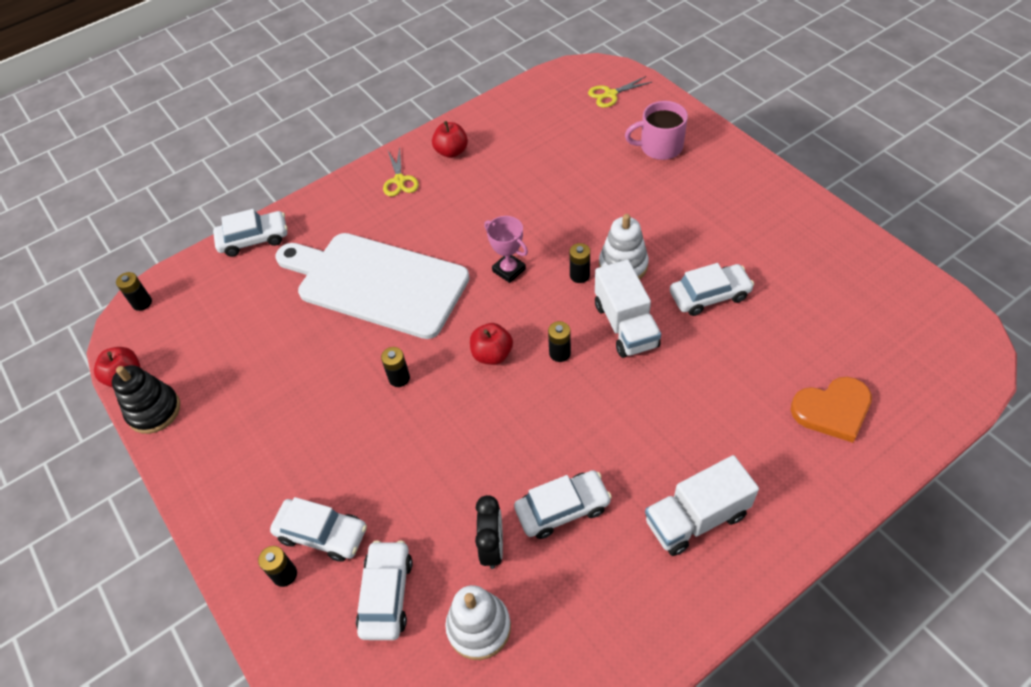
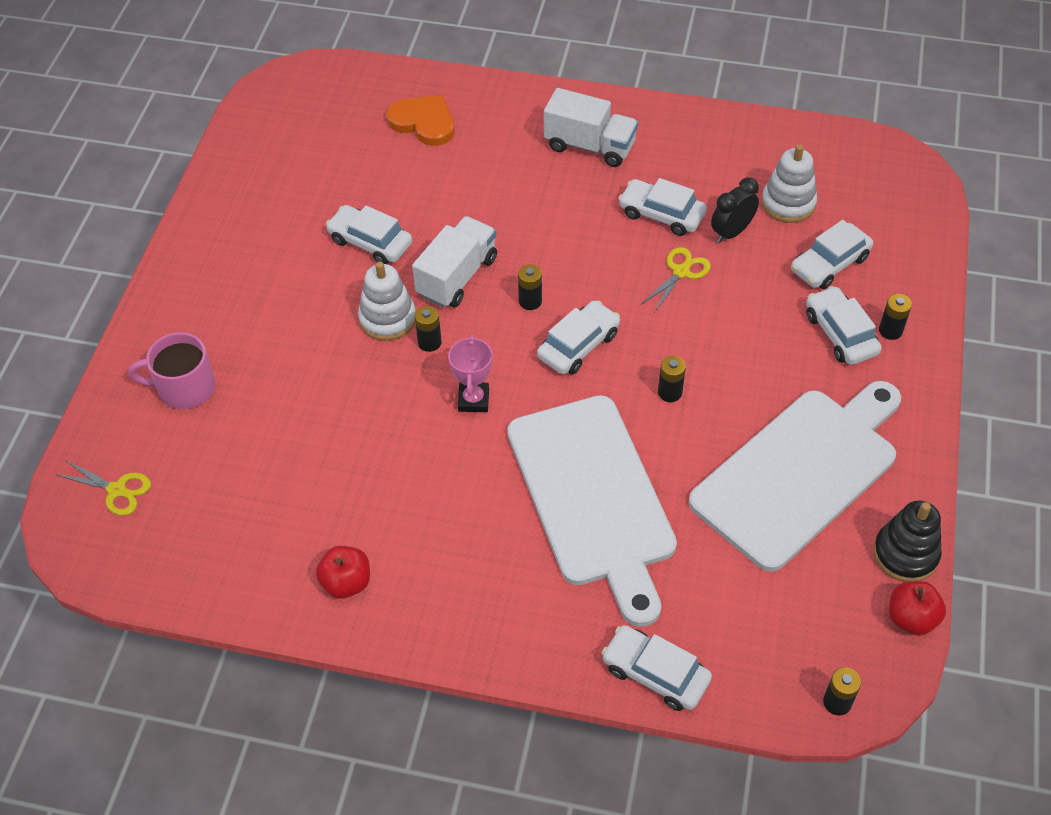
camera: 135 degrees left, 0 degrees up
(264, 402) = (799, 472): none -> white cutting board
(399, 180) = (437, 599): yellow scissors -> yellow scissors (681, 272)
(492, 354) = (578, 345): red apple -> white car
(660, 147) = (185, 388): pink mug -> pink mug turned 135 degrees clockwise

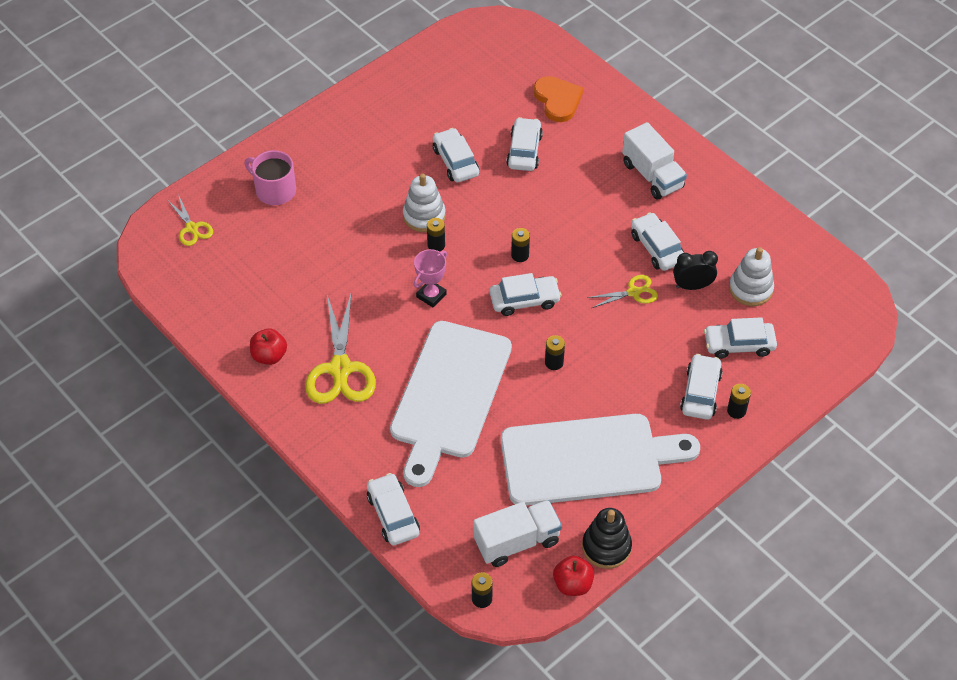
camera: 35 degrees right, 0 degrees up
(435, 191) = (524, 151): none -> white car
(444, 545) = (340, 369): none -> yellow scissors
(457, 277) = (489, 214): white truck -> white truck (517, 541)

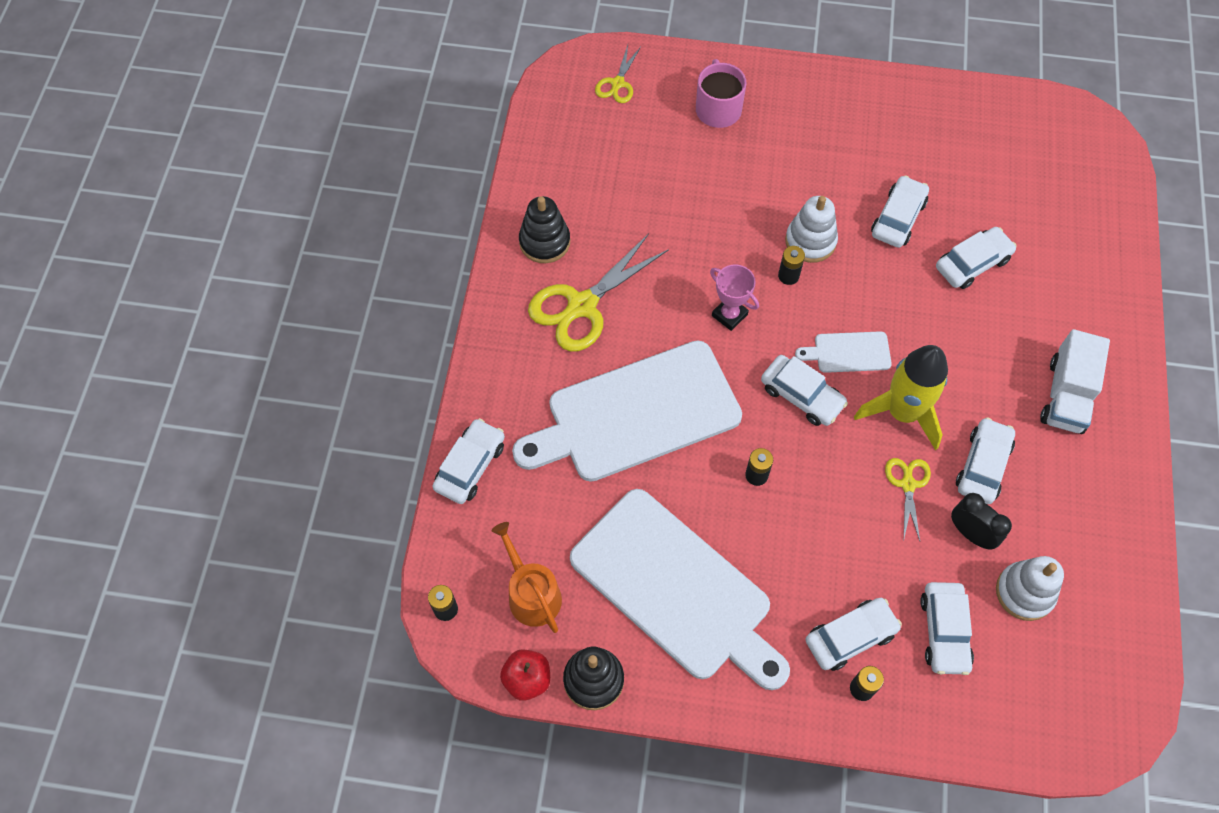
camera: 50 degrees right, 10 degrees up
(269, 356) = (544, 242): red apple -> black stacking toy
(431, 295) = (729, 315): pink trophy -> pink trophy turned 45 degrees clockwise
(517, 541) = (531, 593): white truck -> orange watering can
(520, 255) = (848, 352): black battery -> white cutting board
(558, 100) = (1063, 245): orange heart -> none
(586, 259) = (902, 412): none -> yellow rocket
(633, 292) = (907, 484): yellow scissors -> yellow scissors turned 120 degrees counterclockwise
(739, 344) = (944, 631): white car -> white car turned 135 degrees counterclockwise

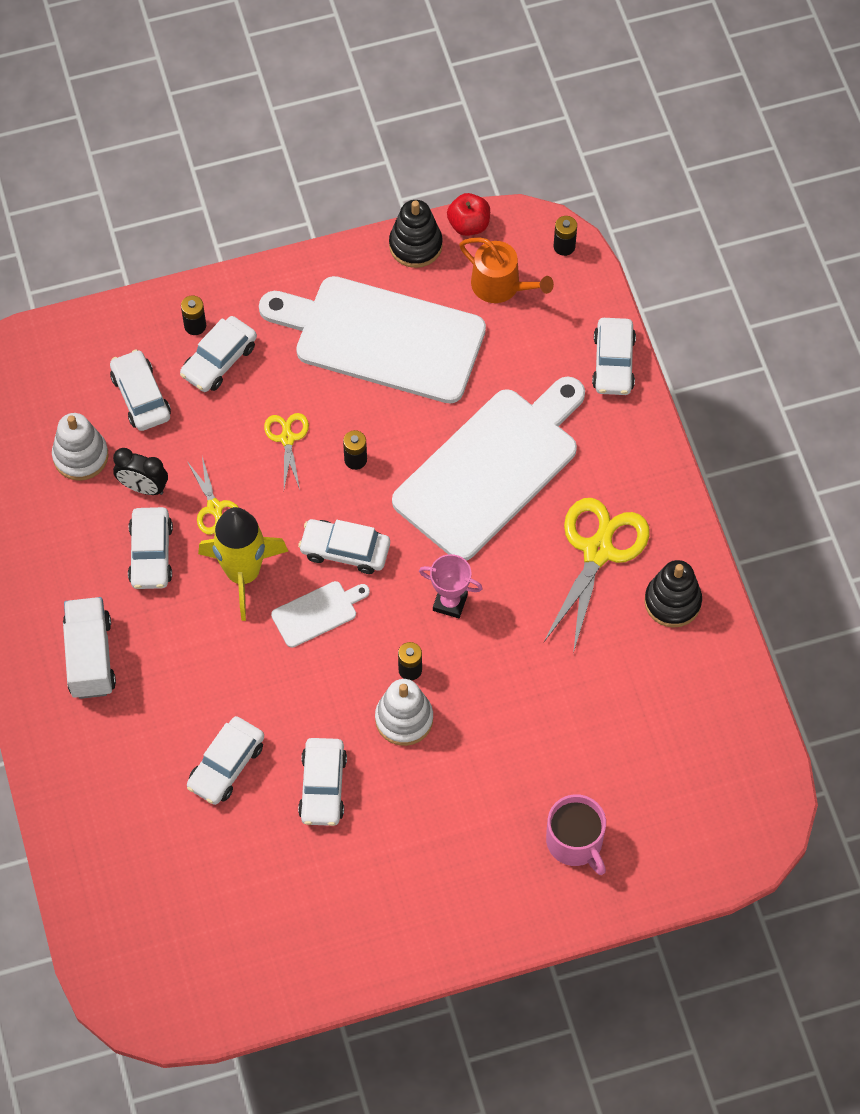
camera: 155 degrees right, 0 degrees up
(617, 83) = (703, 826): yellow scissors -> yellow scissors (287, 438)

